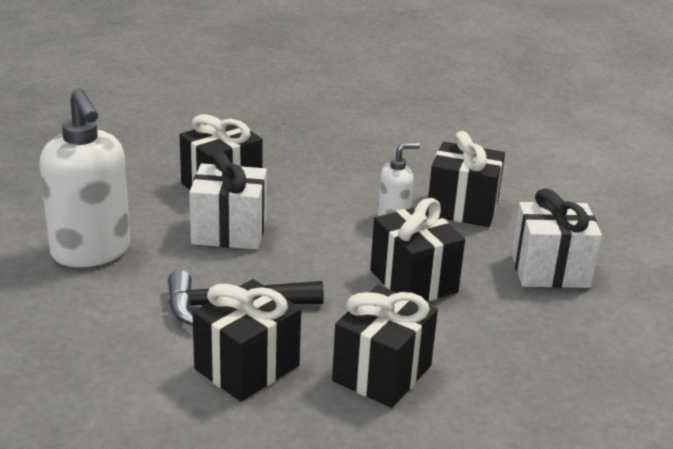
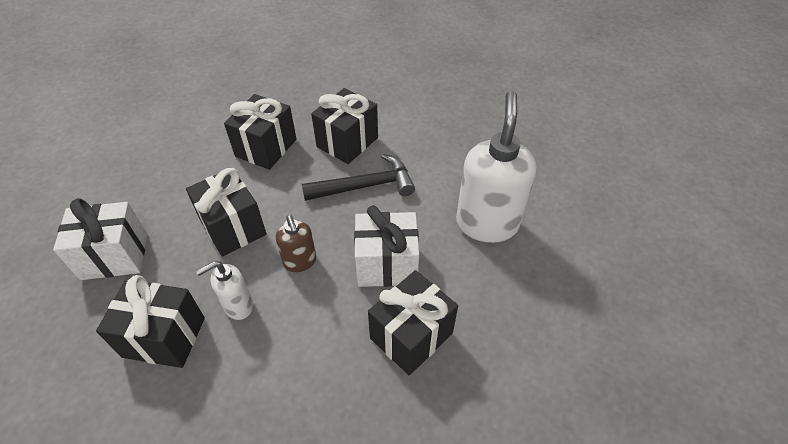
camera: 175 degrees right, 20 degrees up
(91, 252) = (487, 223): white soap dispenser -> white soap dispenser turned 45 degrees clockwise
(328, 243) = (300, 262): none -> brown soap dispenser

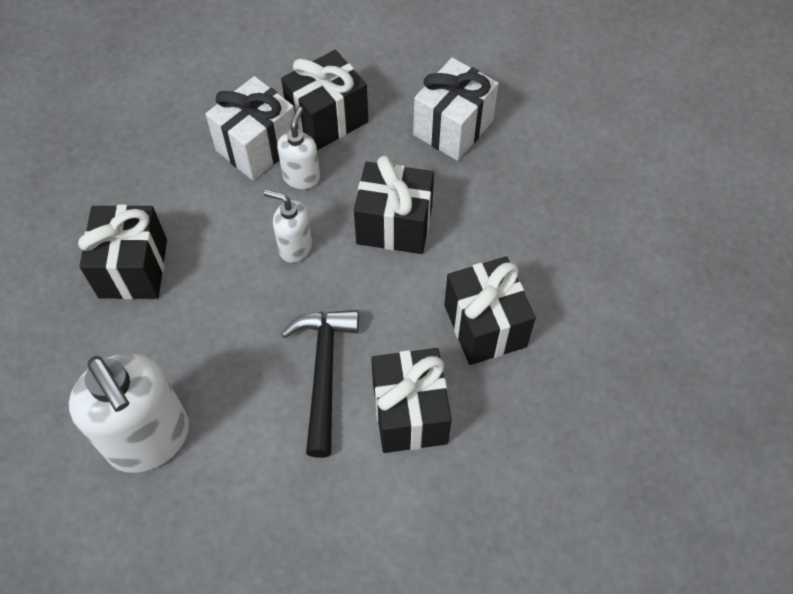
camera: 135 degrees right, 10 degrees up
(300, 262) = (295, 247): brown soap dispenser -> white soap dispenser
(365, 186) = (323, 373): black hammer -> black hammer turned 150 degrees clockwise
(386, 264) = (213, 309): white gift -> white gift (257, 147)

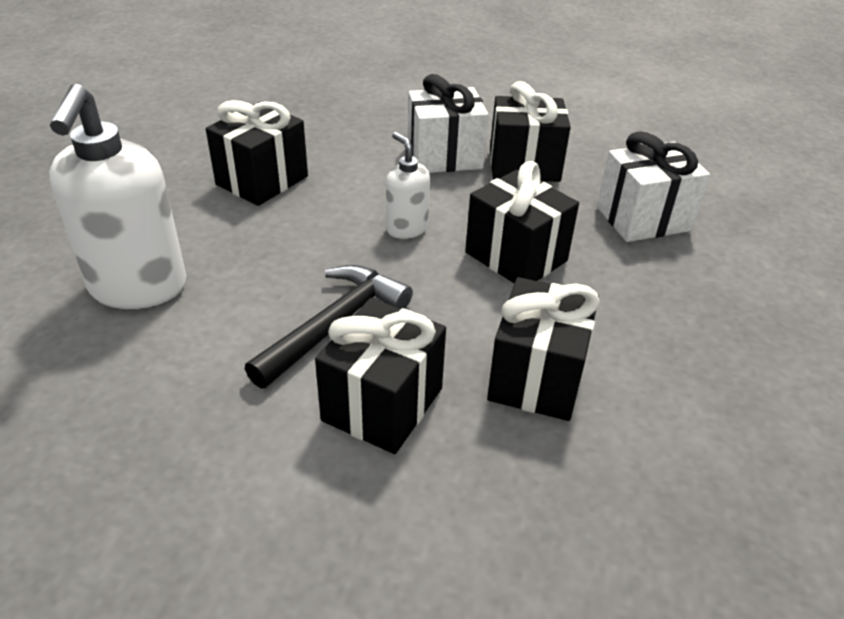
camera: 35 degrees right, 20 degrees down
(301, 177) = (462, 189): white soap dispenser -> none

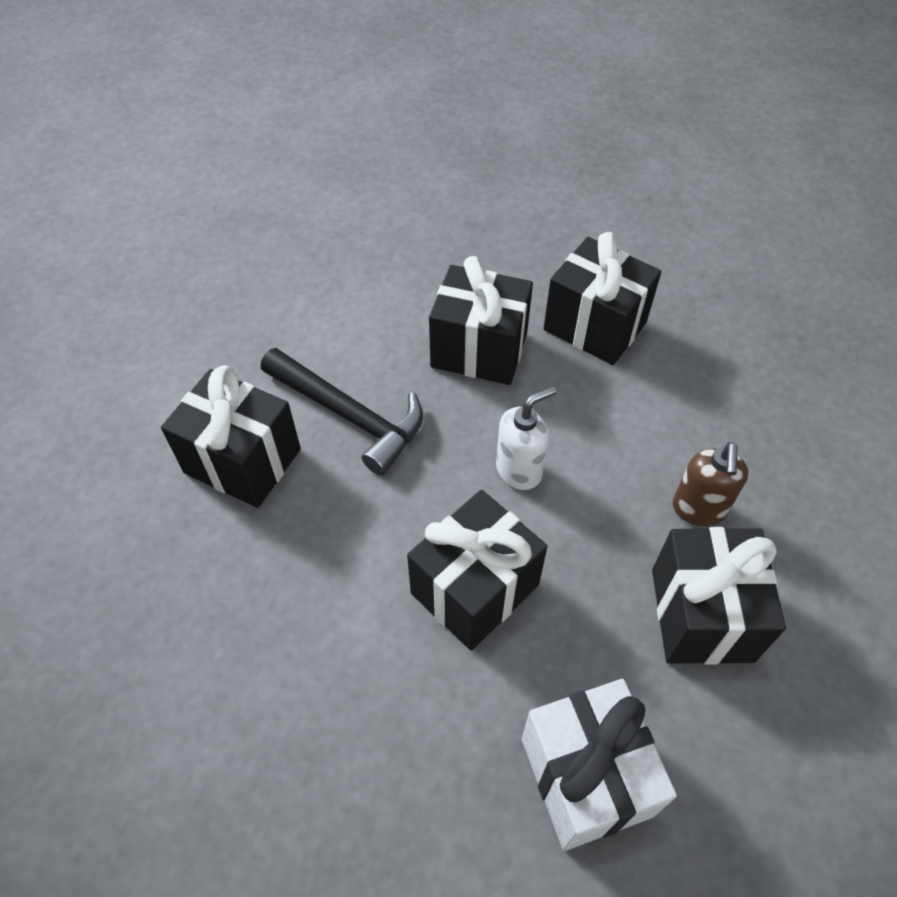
camera: 90 degrees right, 15 degrees up
(138, 288) = (400, 267): white soap dispenser -> none
(444, 157) = (698, 509): white gift -> brown soap dispenser
(537, 377) = (266, 596): black gift -> black gift (479, 350)

